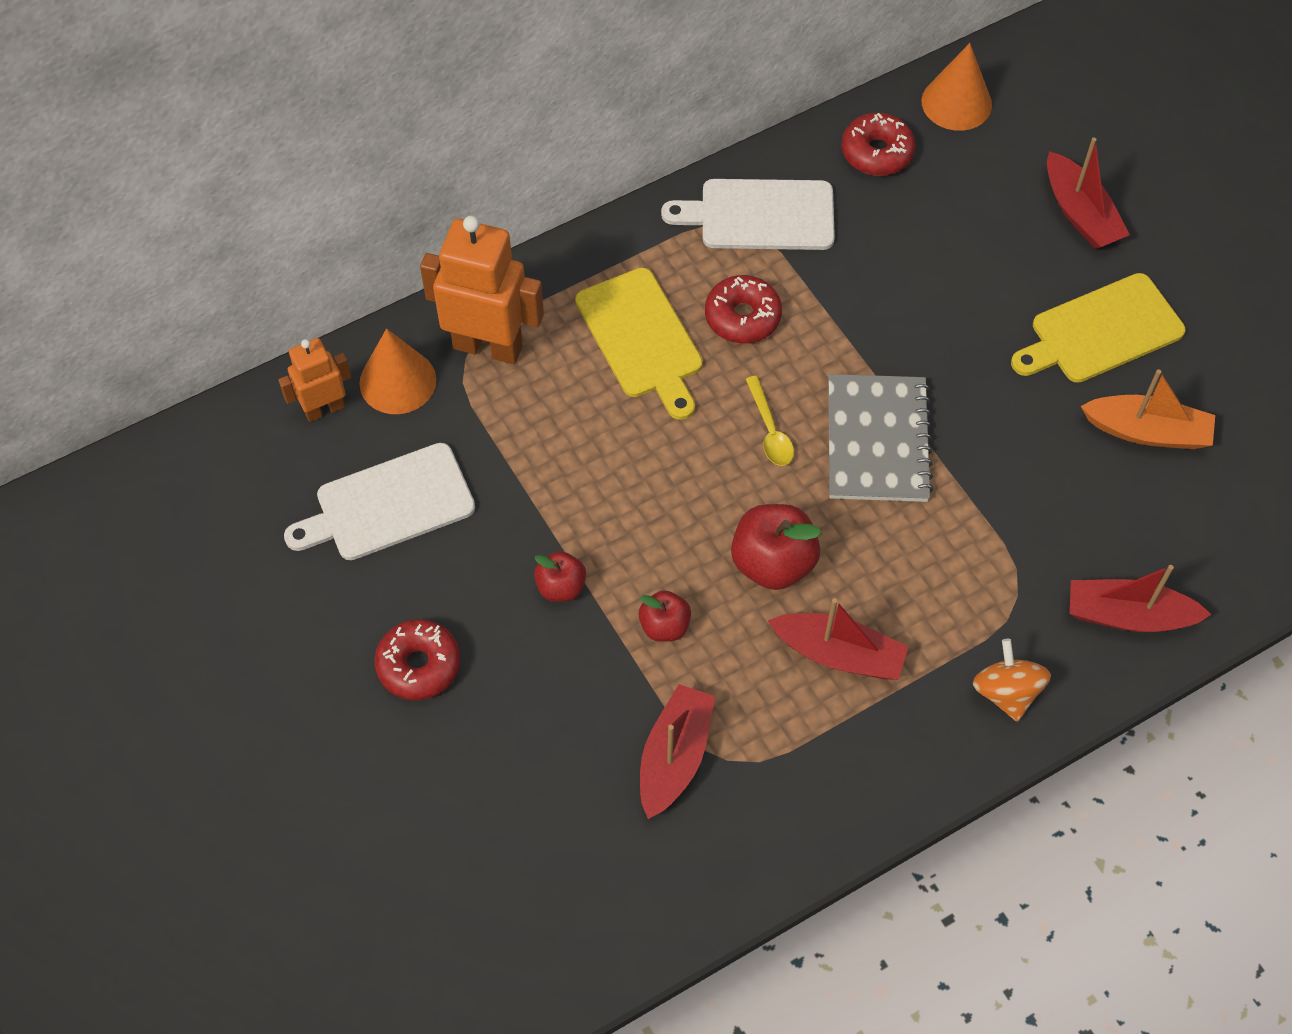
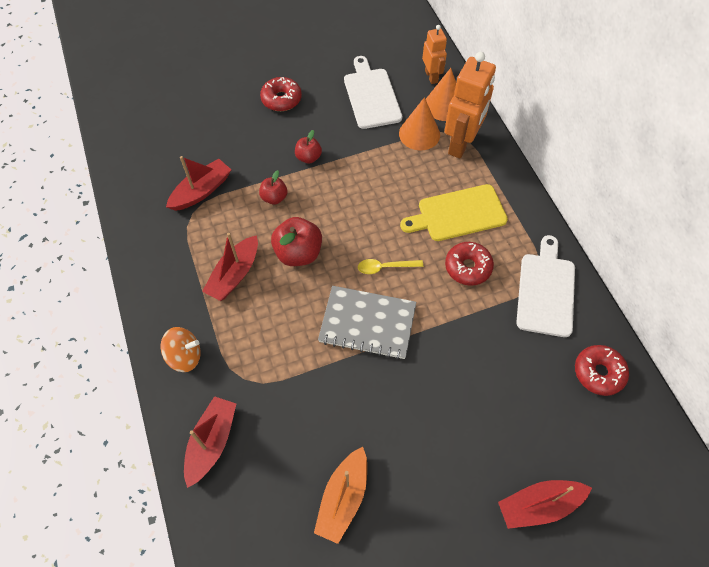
camera: 100 degrees right, 0 degrees up
(674, 756) = (201, 191): red boat -> red boat turned 75 degrees counterclockwise
(956, 102) = (647, 439): orange cone -> orange cone (419, 134)
(1101, 331) = (431, 490): yellow cutting board -> none

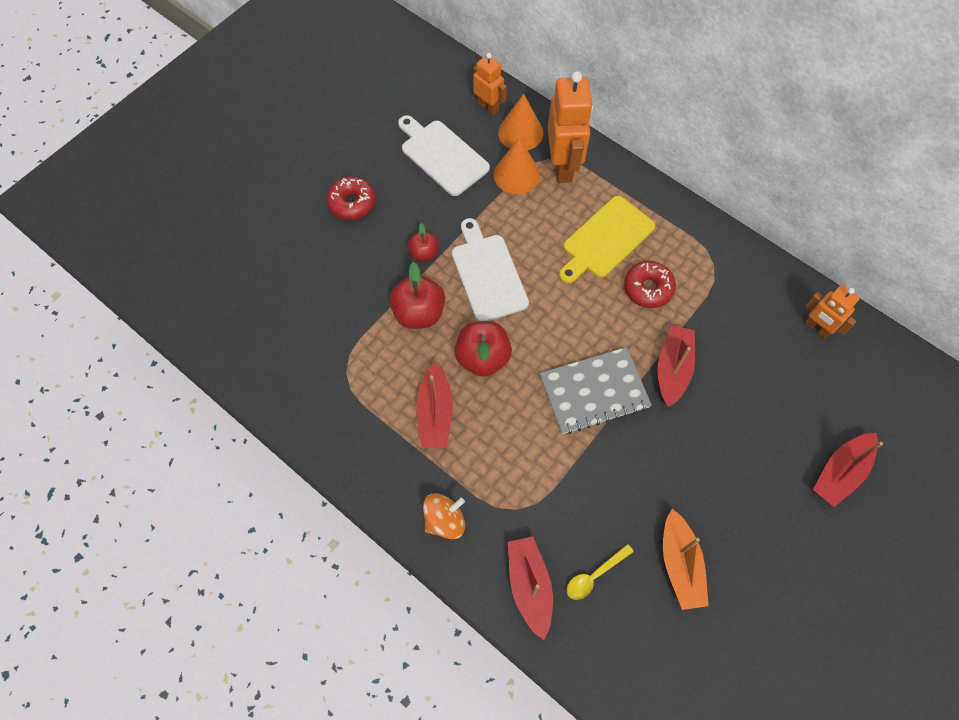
camera: 30 degrees left, 5 degrees up
(201, 191) = (339, 344): red boat -> red boat (672, 369)
(274, 198) = (419, 313): red apple -> red apple, size x1.70
(385, 267) = (574, 328): yellow spoon -> yellow spoon (594, 575)
(546, 290) = (728, 275): white cutting board -> white cutting board (488, 274)
(598, 373) = (816, 328): red donut -> orange robot

